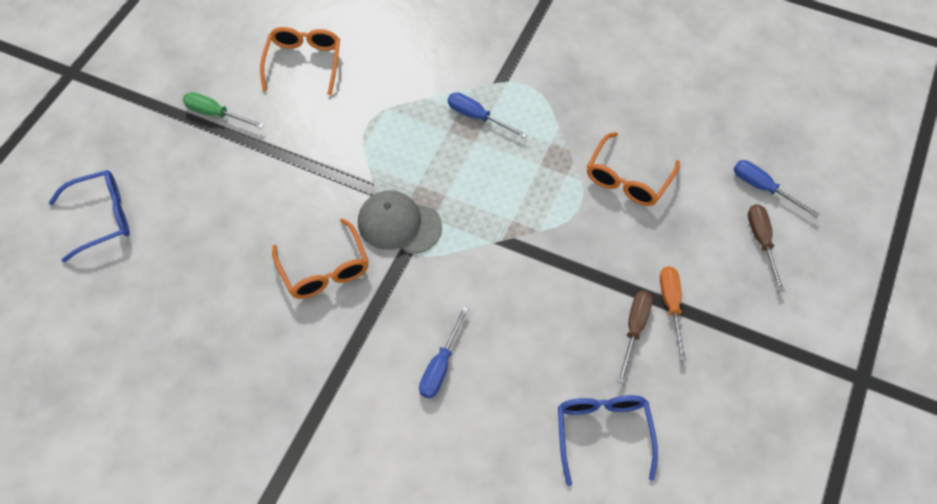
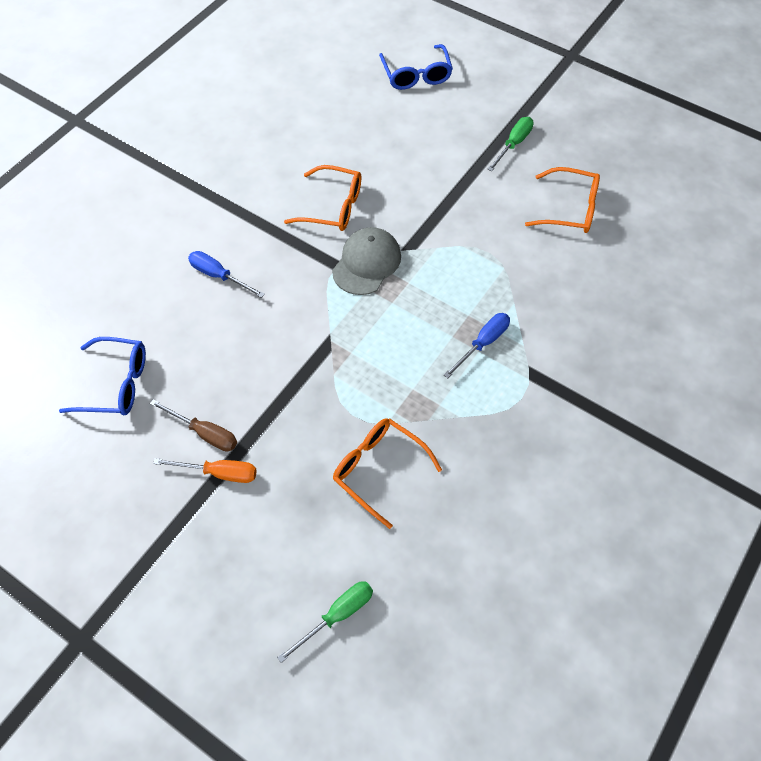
camera: 100 degrees right, 0 degrees up
(324, 269) = (333, 207): orange glasses -> orange glasses turned 150 degrees counterclockwise
(761, 242) = (268, 589): brown screwdriver -> none
(763, 188) = (337, 615): blue screwdriver -> green screwdriver

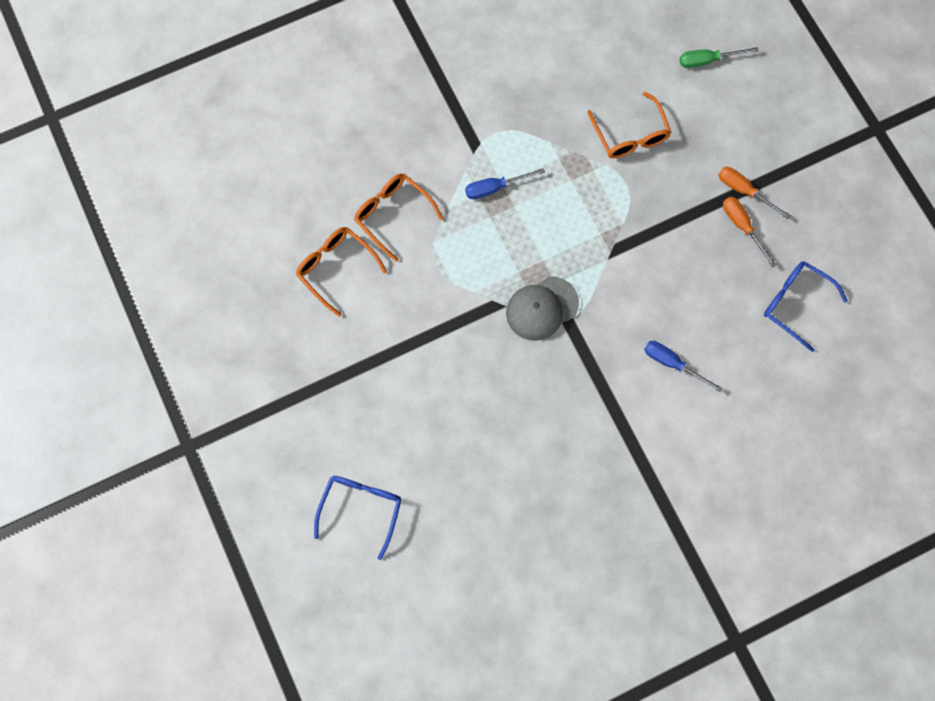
camera: 150 degrees left, 15 degrees up
(204, 433) = (742, 226): brown screwdriver -> orange screwdriver
(219, 276) = (672, 363): blue screwdriver -> blue screwdriver turned 150 degrees clockwise
(333, 207) = (538, 384): orange glasses -> orange glasses (392, 214)
(513, 144) = (331, 365): green screwdriver -> none

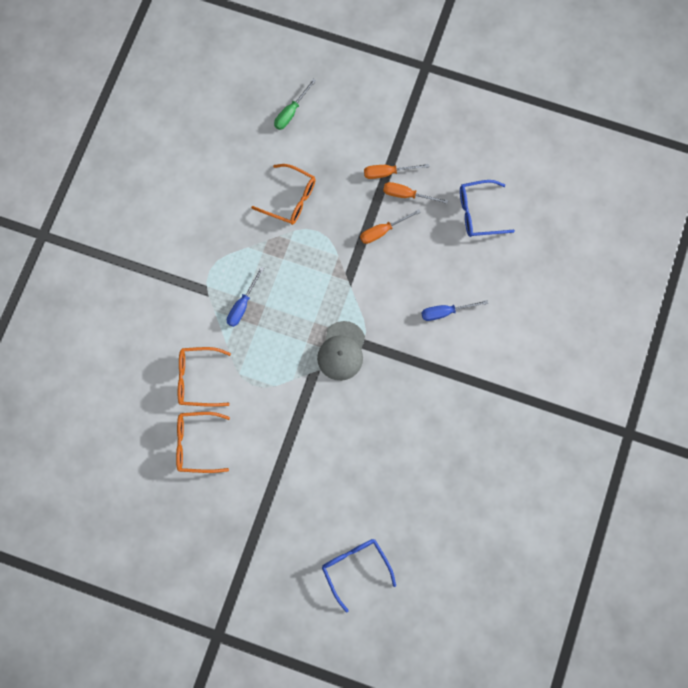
camera: 45 degrees left, 0 degrees up
(686, 238) = (382, 231): none -> orange screwdriver

